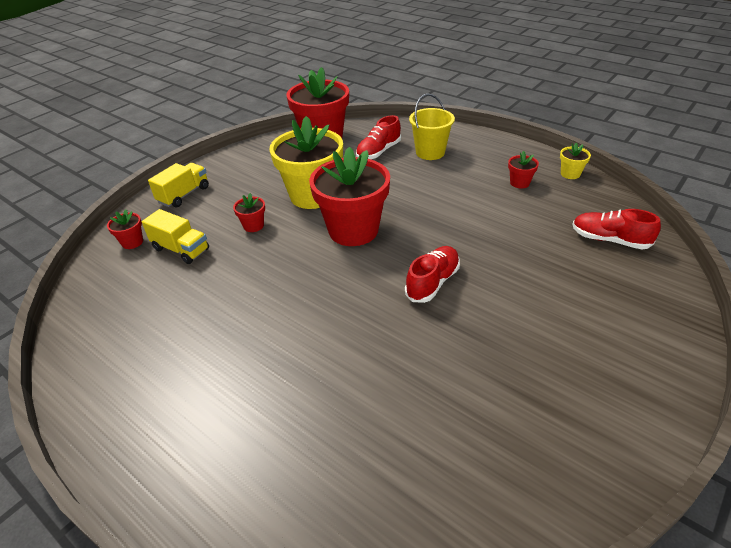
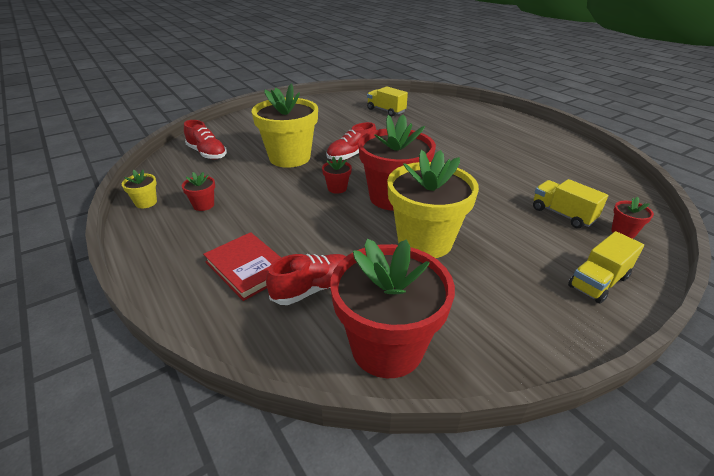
camera: 165 degrees left, 5 degrees down
(253, 226) = (492, 221): red flower pot -> red flower pot (337, 188)
(430, 152) = (248, 268): yellow bucket -> red book
(450, 445) = (386, 111): none -> yellow truck
(506, 258) = (289, 158): none -> yellow flower pot

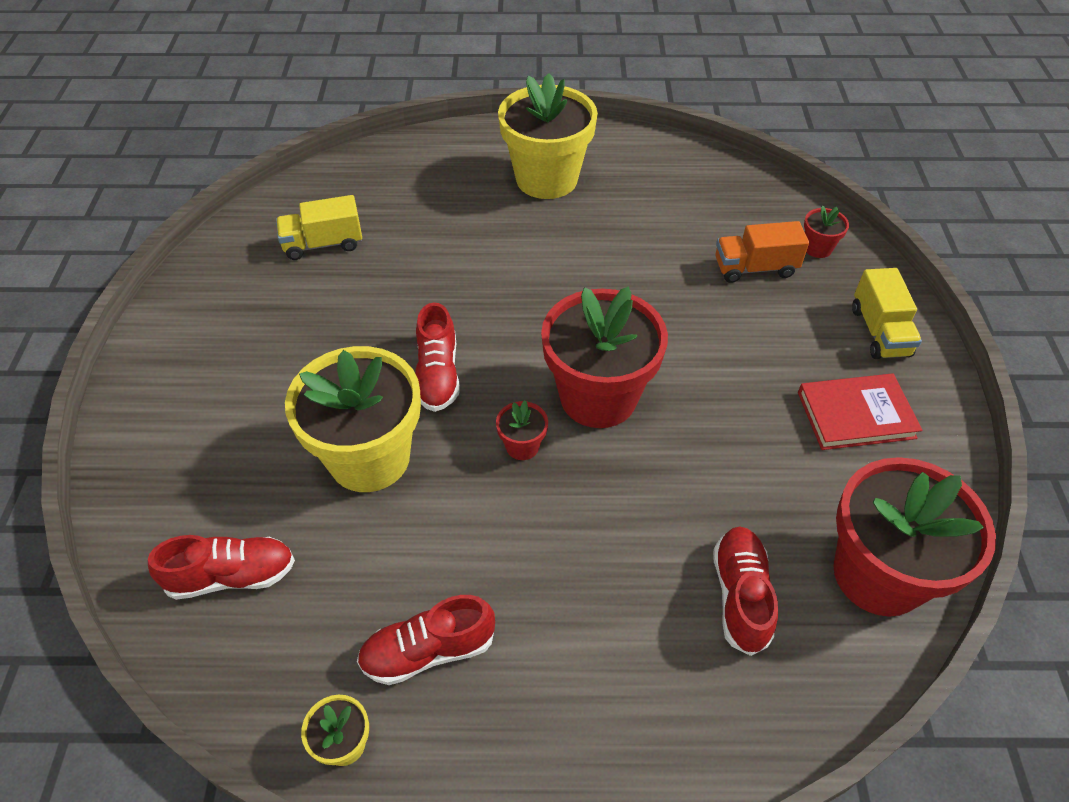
camera: 55 degrees left, 15 degrees up
(203, 205) = (428, 651): red flower pot -> red shoe
(248, 268) = (649, 654): red book -> red book (856, 415)
(424, 241) = (719, 426): yellow flower pot -> yellow flower pot (546, 179)
(562, 214) = (755, 268): yellow truck -> orange truck

